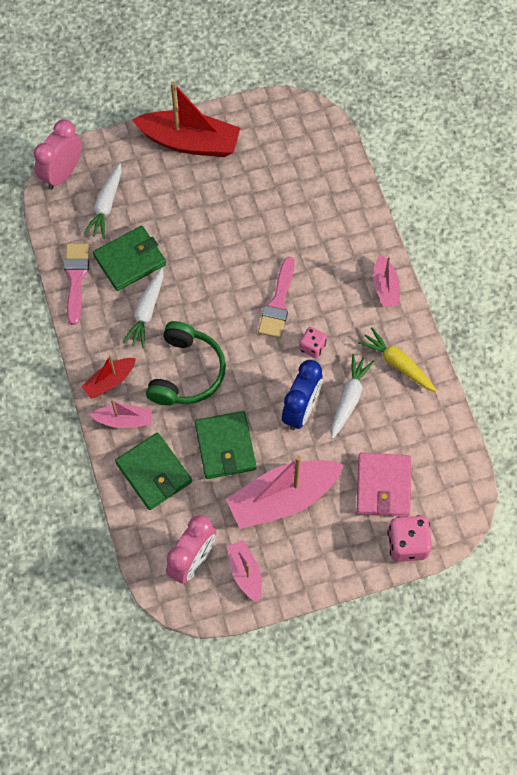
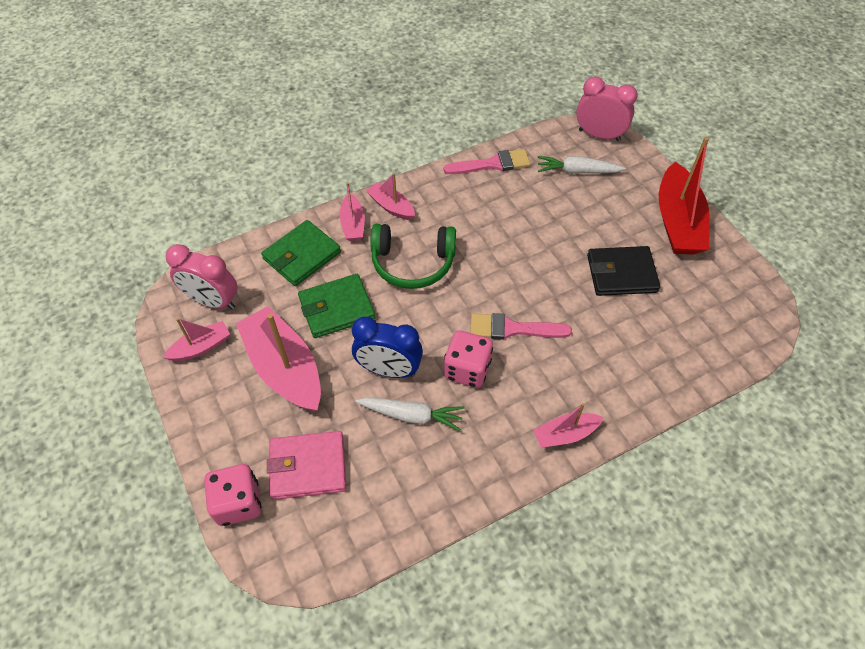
camera: 80 degrees right, 10 degrees down
(110, 381) = (391, 207): red boat -> pink boat
(130, 260) = (524, 199): green wallet -> none
(146, 312) = (471, 221): white carrot -> none
(237, 203) = (621, 274): none -> black wallet
(312, 347) = (467, 369): pink dice -> pink dice, size x1.63
(397, 364) = (466, 462): yellow carrot -> none

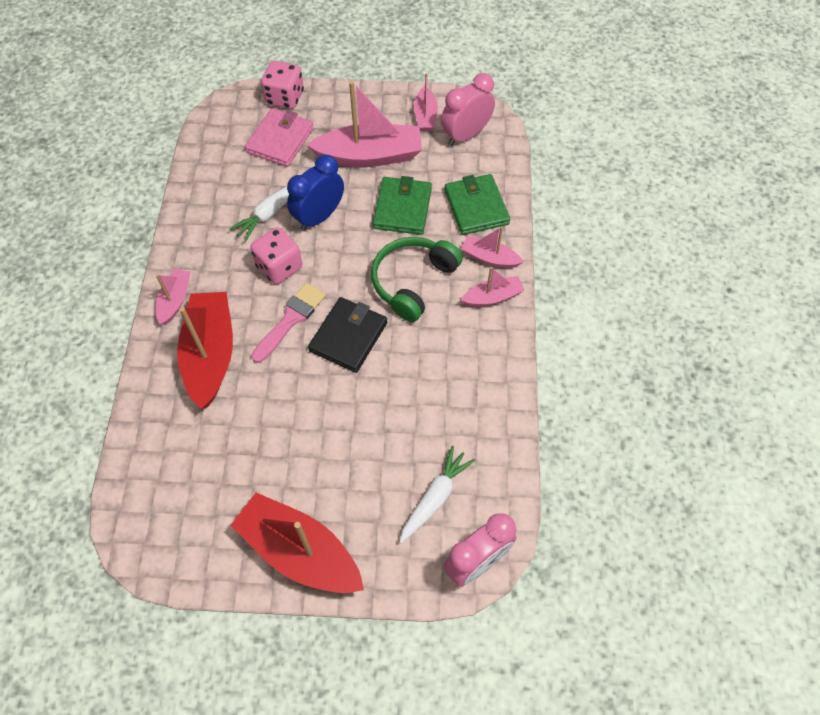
camera: 120 degrees right, 5 degrees up
(492, 164) = (497, 417): pink brush -> none
(591, 368) = (210, 355): none -> red boat
(621, 274) = (279, 446): black wallet -> black wallet (348, 337)

